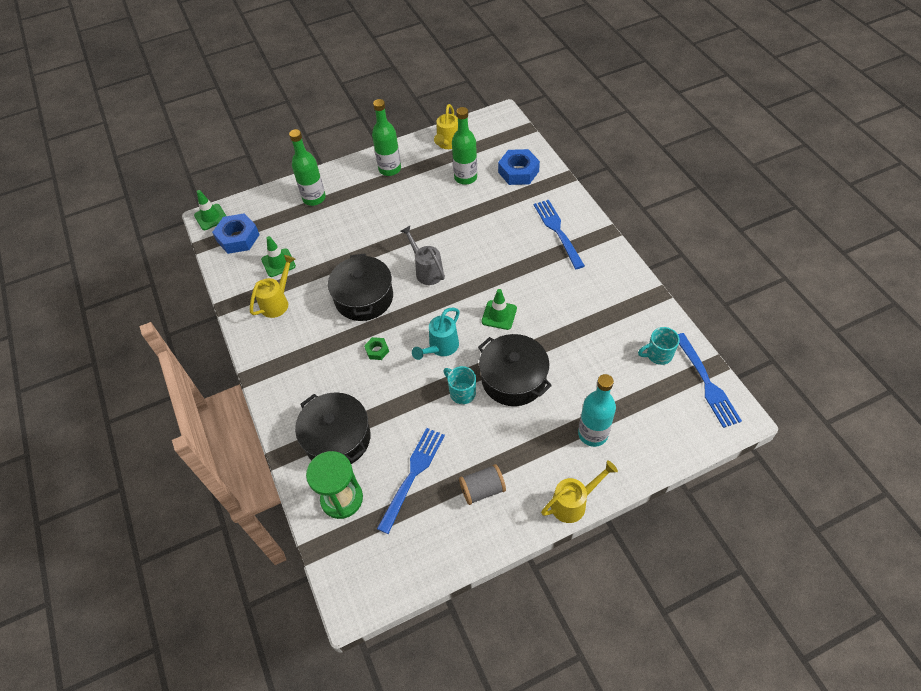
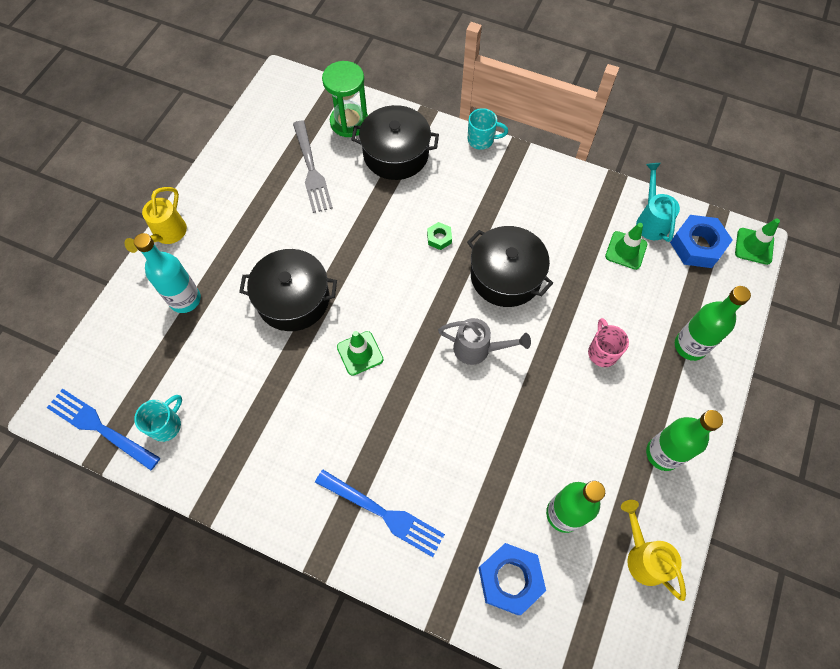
camera: 135 degrees right, 10 degrees up
(278, 302) = (576, 216): yellow watering can -> none
(361, 225) = (602, 352): none -> pink mug
(412, 475) = (311, 170): blue fork -> grey fork
(440, 348) = (385, 280): turquoise watering can -> turquoise watering can (651, 220)
(461, 392) = (329, 255): turquoise mug -> turquoise mug (482, 140)
(482, 489) = (248, 196): grey spool -> none

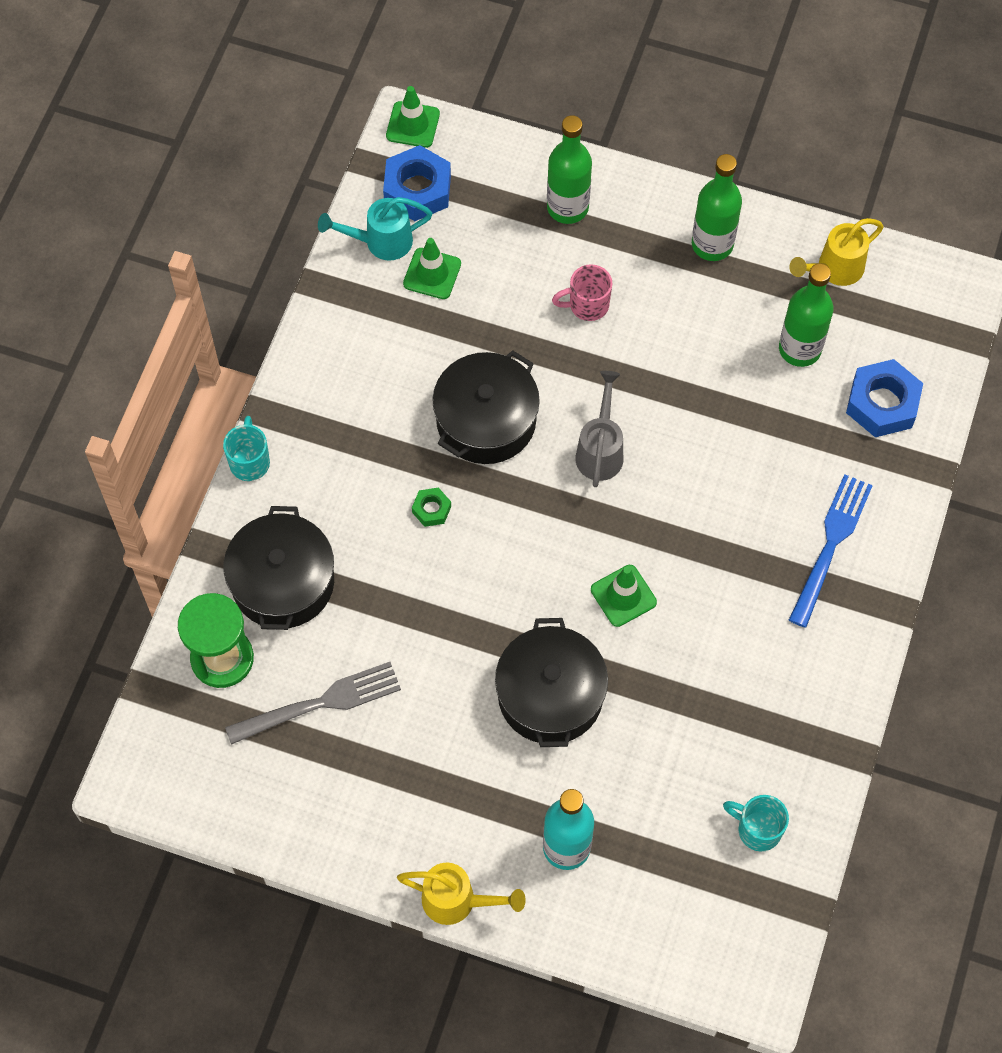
camera: 95 degrees left, 0 degrees up
(100, 427) = (773, 918): blue fork -> none

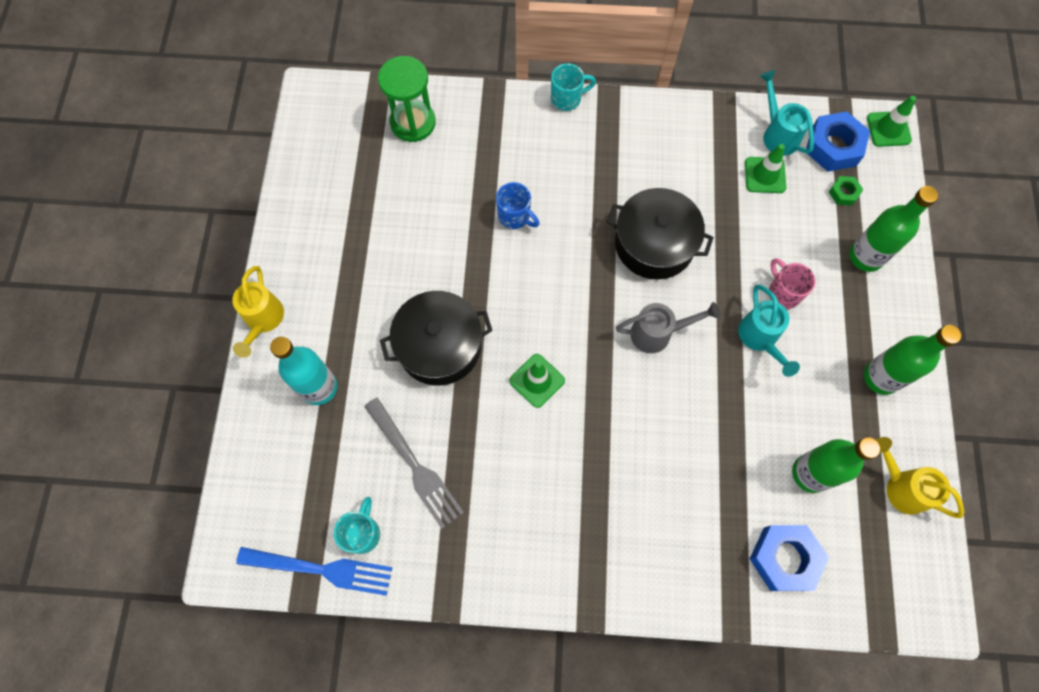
camera: 75 degrees right, 5 degrees up
(283, 582) = (480, 144): black pot -> none
(320, 703) = (394, 192): grey fork -> grey fork (414, 465)
(401, 566) = (515, 216): none -> blue mug
(431, 509) = (567, 225): green nut -> green nut (843, 193)
(636, 347) = (760, 339): none -> turquoise watering can
(830, 545) = (633, 540): blue fork -> blue fork (321, 569)

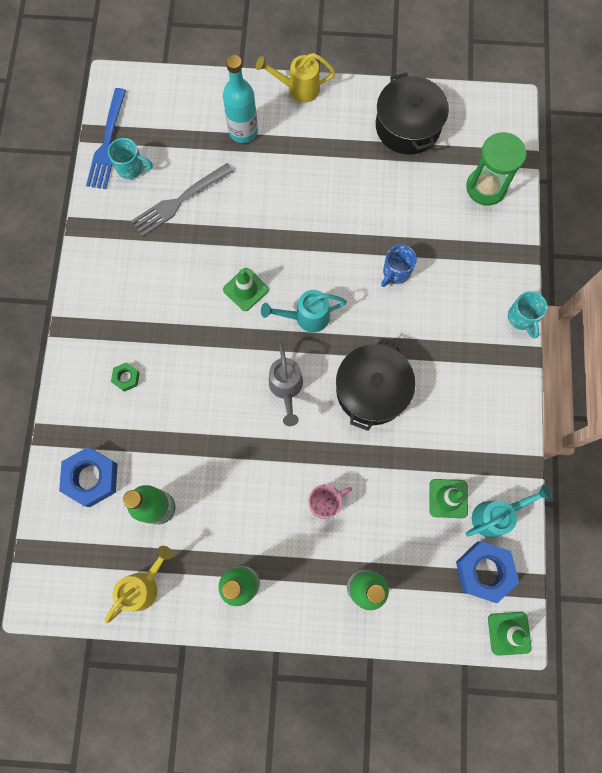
camera: 90 degrees right, 5 degrees up
(439, 346) = (276, 215): black pot -> black pot (408, 126)
(760, 339) = (280, 477): turquoise watering can -> turquoise watering can (306, 317)
(843, 193) = (432, 574): green nut -> green nut (126, 378)

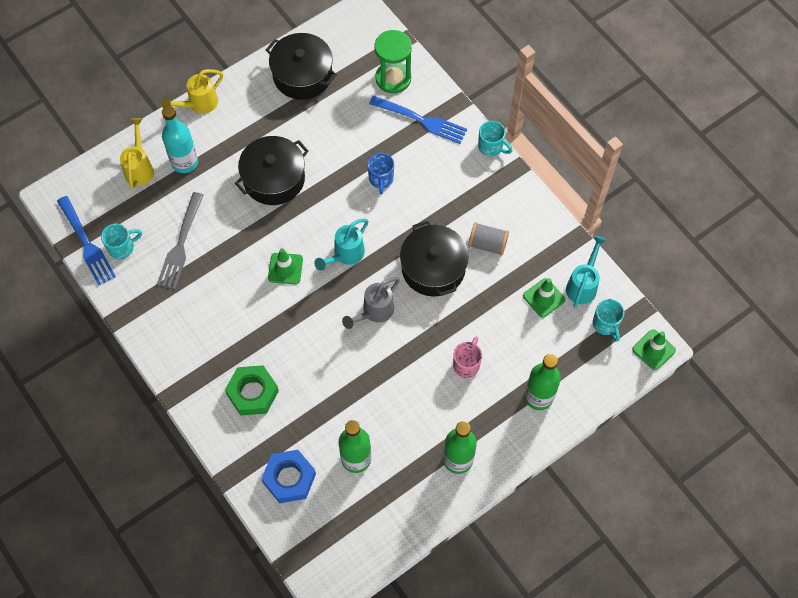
camera: 40 degrees left, 10 degrees down
(126, 378) = (252, 393): green nut -> green nut, size x1.99
(144, 585) = (392, 517): yellow watering can -> yellow watering can (140, 167)
(286, 389) = (374, 312): grey watering can -> grey watering can turned 90 degrees clockwise
(304, 202) = (274, 179): none -> black pot
(439, 406) = (487, 244): none -> grey spool
(478, 245) = (421, 120): none -> blue fork
(484, 571) = (606, 325): blue nut -> turquoise mug

